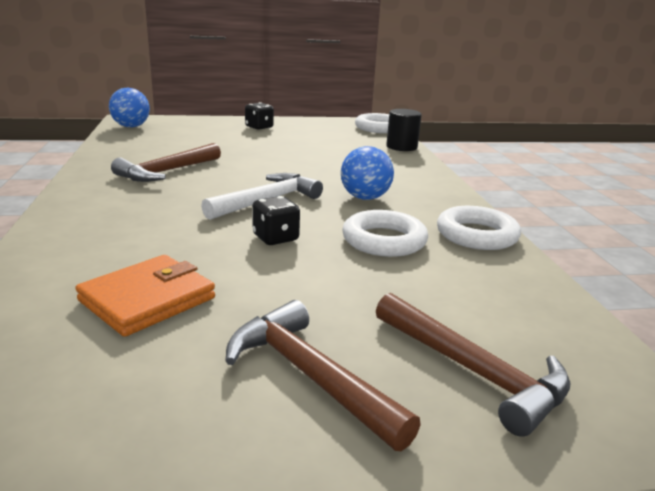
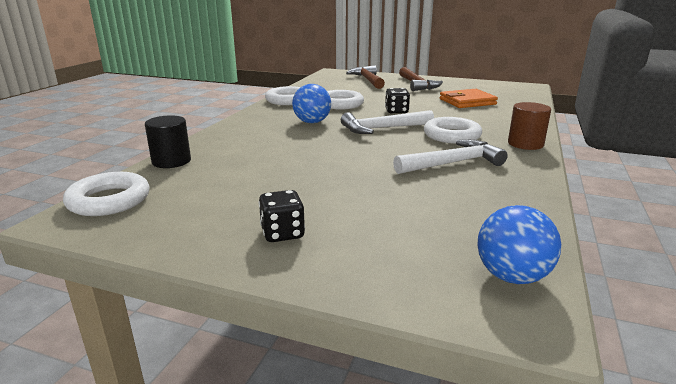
camera: 150 degrees left, 0 degrees up
(74, 204) = (525, 144): none -> brown cylinder
(167, 172) = (452, 163): brown hammer -> white hammer
(172, 203) = (451, 135): none -> white ring

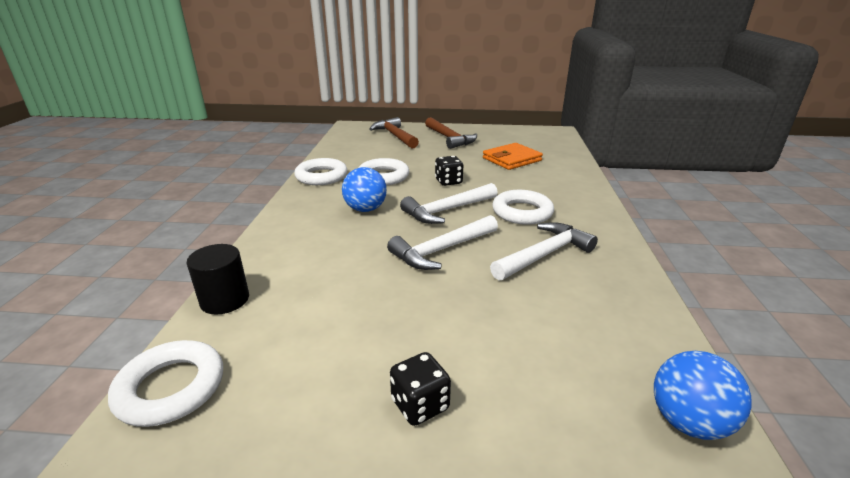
camera: 15 degrees left, 5 degrees up
(361, 151) = (442, 250): none -> white hammer
(525, 144) = (597, 216): brown cylinder -> none

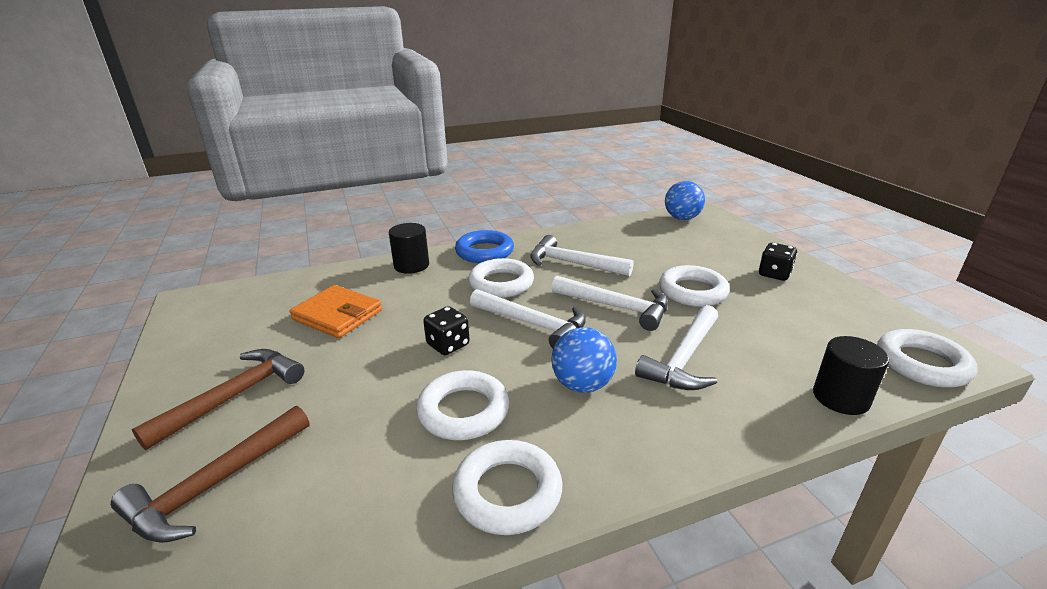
camera: 115 degrees left, 0 degrees up
(345, 252) = (684, 359): none -> white hammer
(433, 305) = (692, 291): none -> white ring
(577, 185) = (411, 265): none -> black cylinder
(594, 217) = (484, 252): none -> blue ring

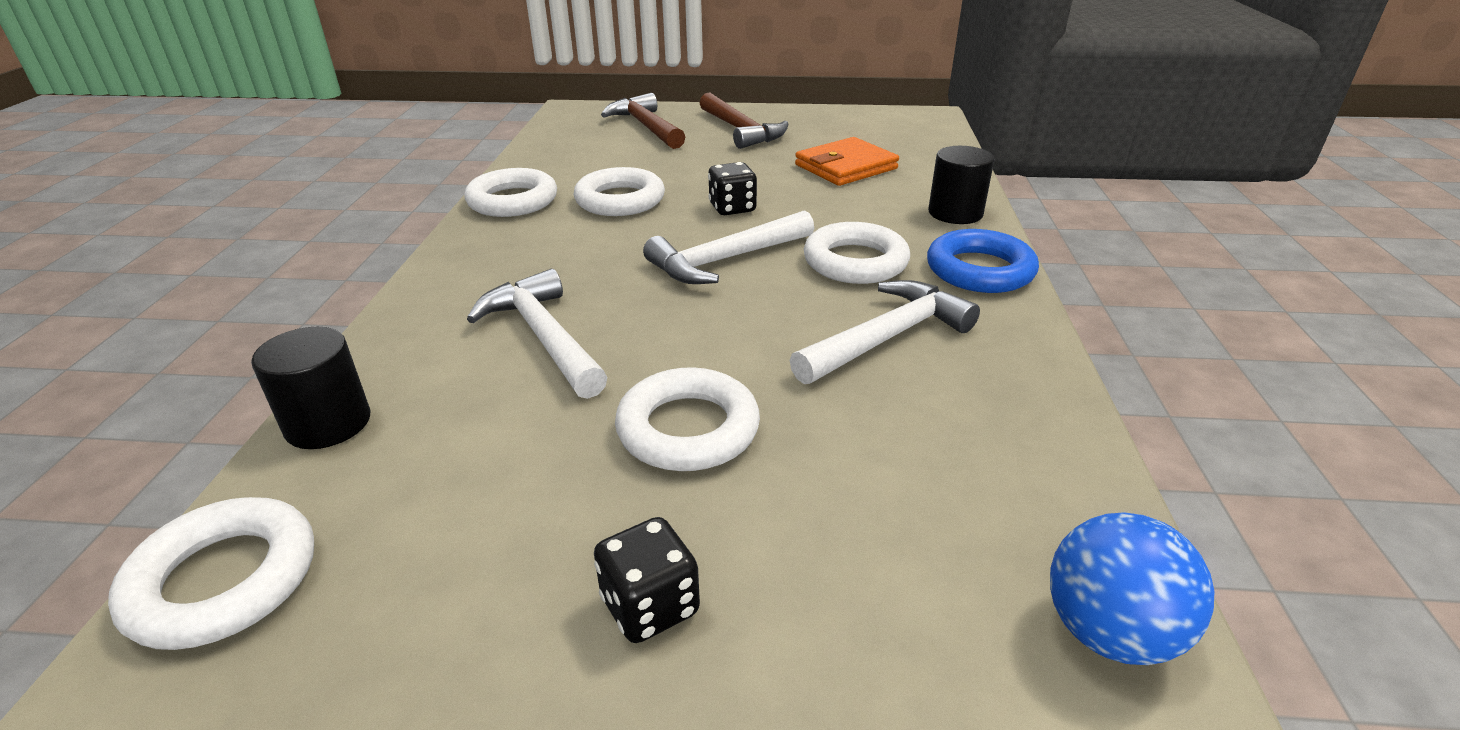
camera: 115 degrees right, 5 degrees up
(582, 384) = (584, 259): blue ball -> none
(616, 307) = (710, 331): white hammer -> none

